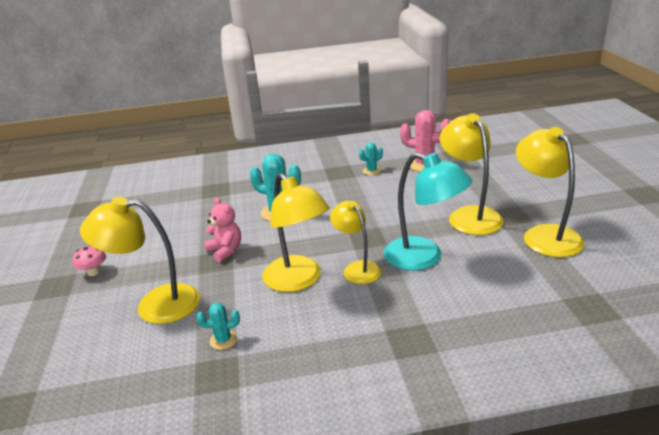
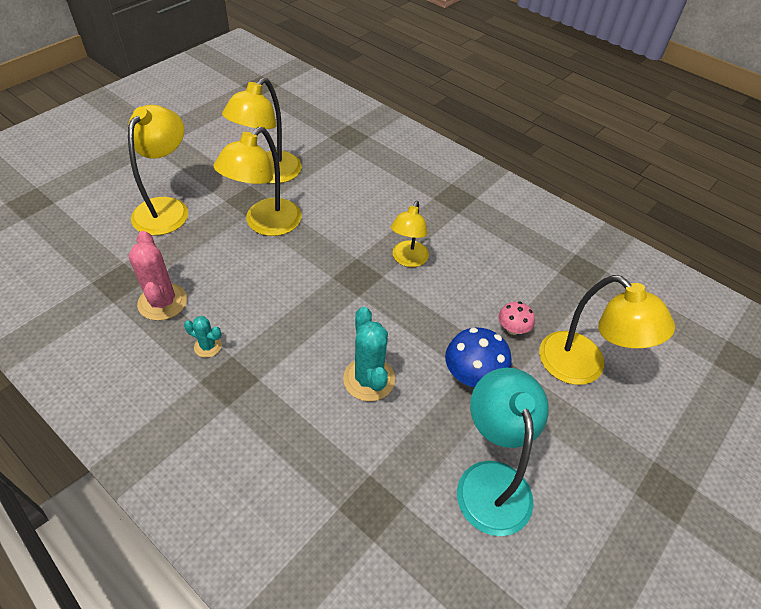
camera: 135 degrees left, 20 degrees up
(93, 272) = (616, 475): pink mushroom -> pink mushroom (512, 329)
(223, 340) = (558, 289): turquoise cactus -> none
(225, 251) = (473, 376): pink teddy bear -> blue mushroom
(298, 281) = (458, 288): yellow lamp -> yellow lamp (167, 208)
(424, 258) = (358, 227): turquoise lamp -> turquoise lamp (491, 480)

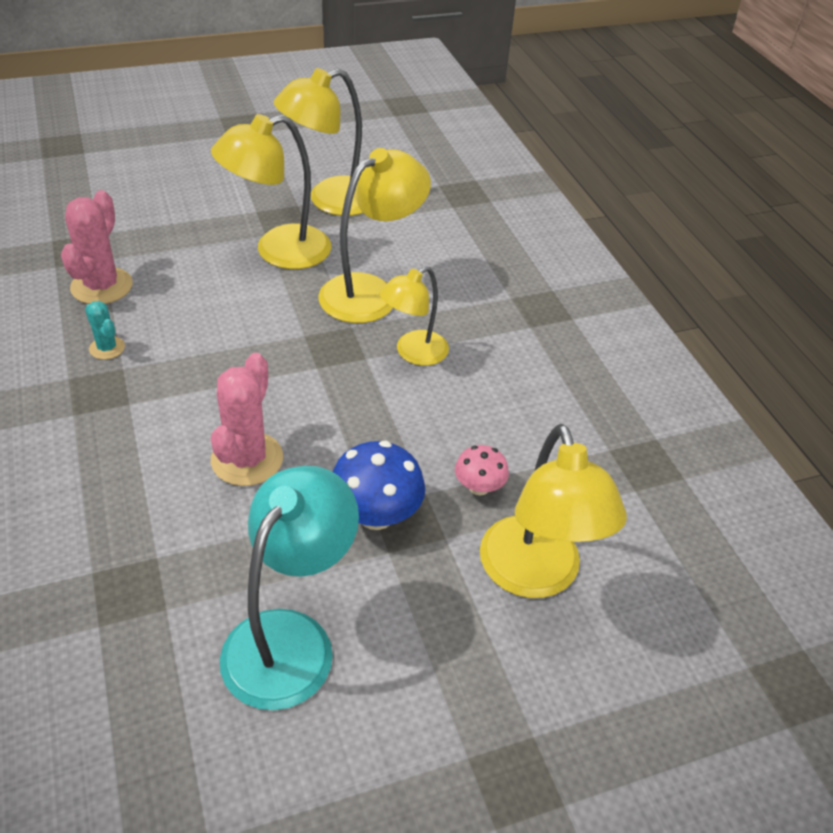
camera: 30 degrees right, 5 degrees down
(167, 208) = (188, 197): yellow lamp -> yellow lamp (371, 292)
(369, 379) = (247, 459): turquoise cactus -> pink cactus

